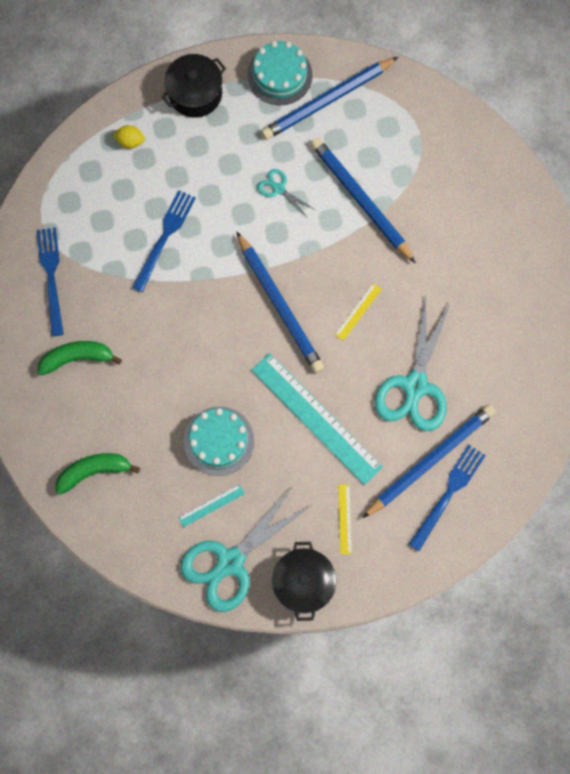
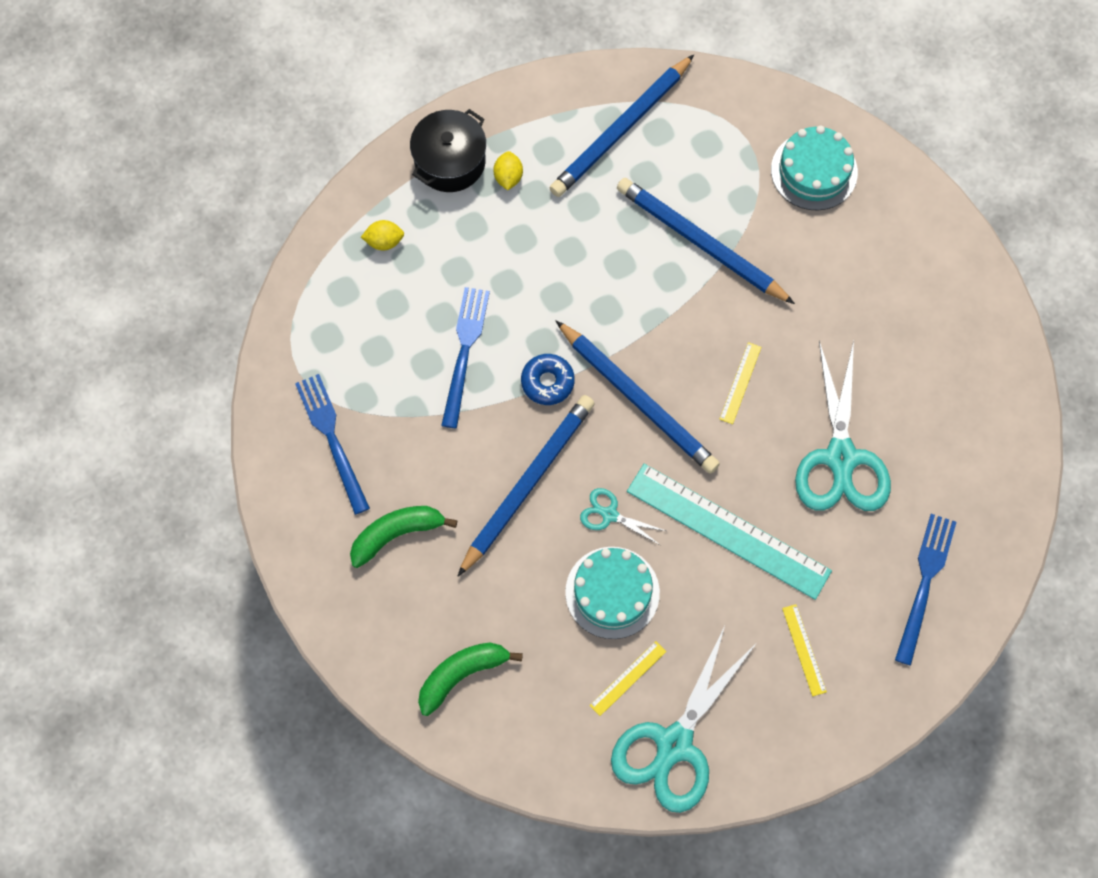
camera: 15 degrees left, 5 degrees down
(211, 505) = (628, 678): turquoise ruler -> yellow ruler
(218, 275) = (547, 382): none -> blue donut
(234, 116) = (508, 177): none -> yellow lemon
(278, 189) = (592, 254): turquoise scissors -> turquoise scissors (609, 515)
(279, 75) = (551, 113): turquoise cake -> turquoise cake (814, 171)
(303, 582) = (776, 745): black pot -> none
(430, 460) = (889, 547): blue pencil -> blue pencil (527, 484)

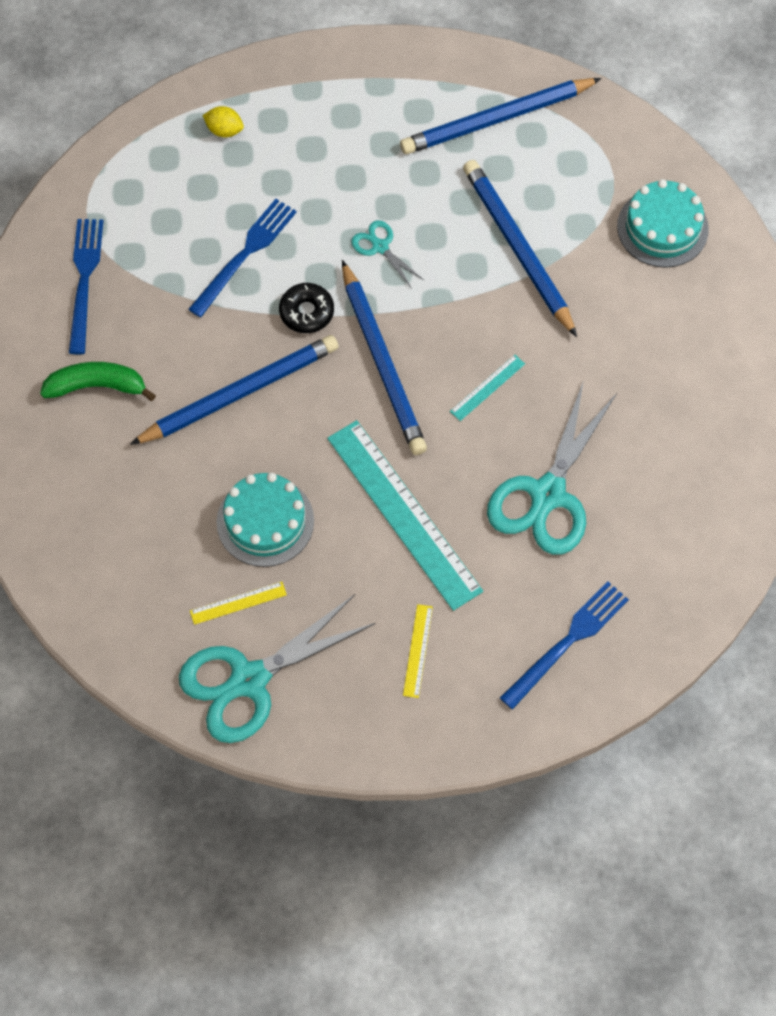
camera: 25 degrees right, 5 degrees down
(450, 161) = (322, 85): black pot -> none
(462, 674) = (88, 533): green banana -> none
(508, 177) = (368, 119): yellow lemon -> none
(547, 382) = (306, 312): blue donut -> black donut
(609, 515) = (300, 452): turquoise scissors -> turquoise scissors (380, 247)
(740, 383) = (487, 387): yellow ruler -> turquoise ruler

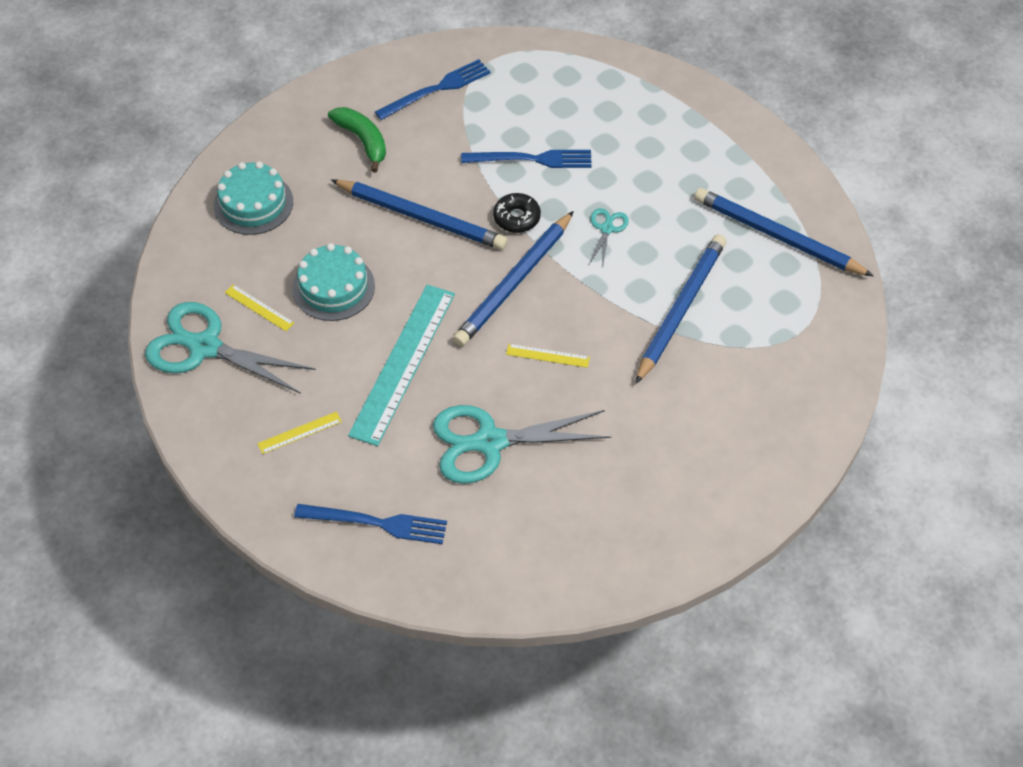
camera: 55 degrees right, 10 degrees down
(224, 130) = (619, 93): yellow lemon -> none
(487, 387) = (547, 356): turquoise ruler -> yellow ruler
(662, 228) = (783, 389): turquoise cake -> turquoise cake (253, 203)

